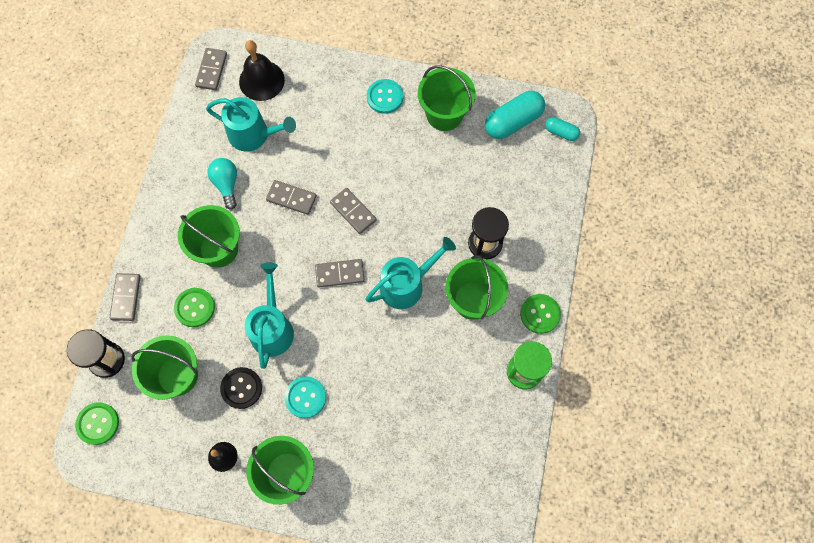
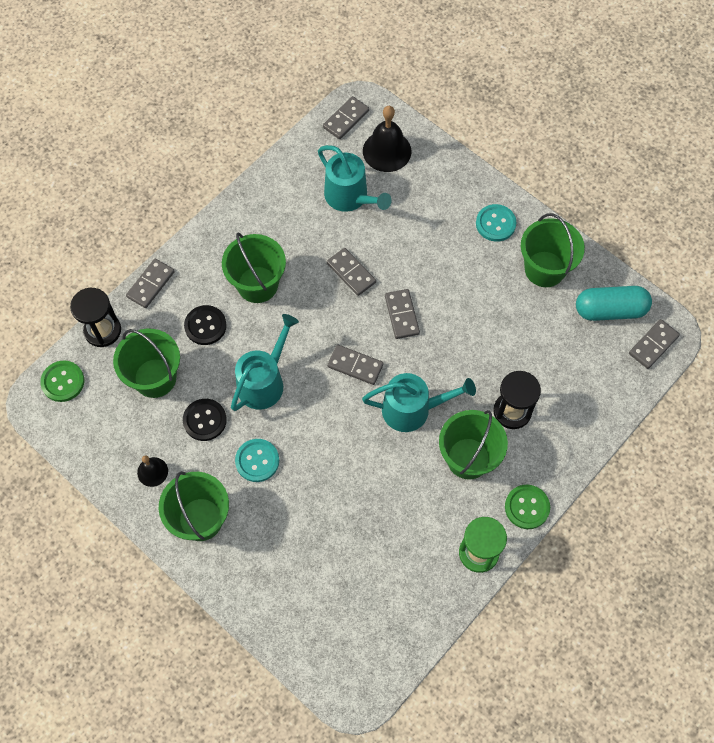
camera: 30 degrees right, 5 degrees down
(195, 308) = (205, 326): green button -> black button
(226, 184) = (299, 230): turquoise light bulb -> none
(561, 132) = (653, 345): turquoise capsule -> grey domino

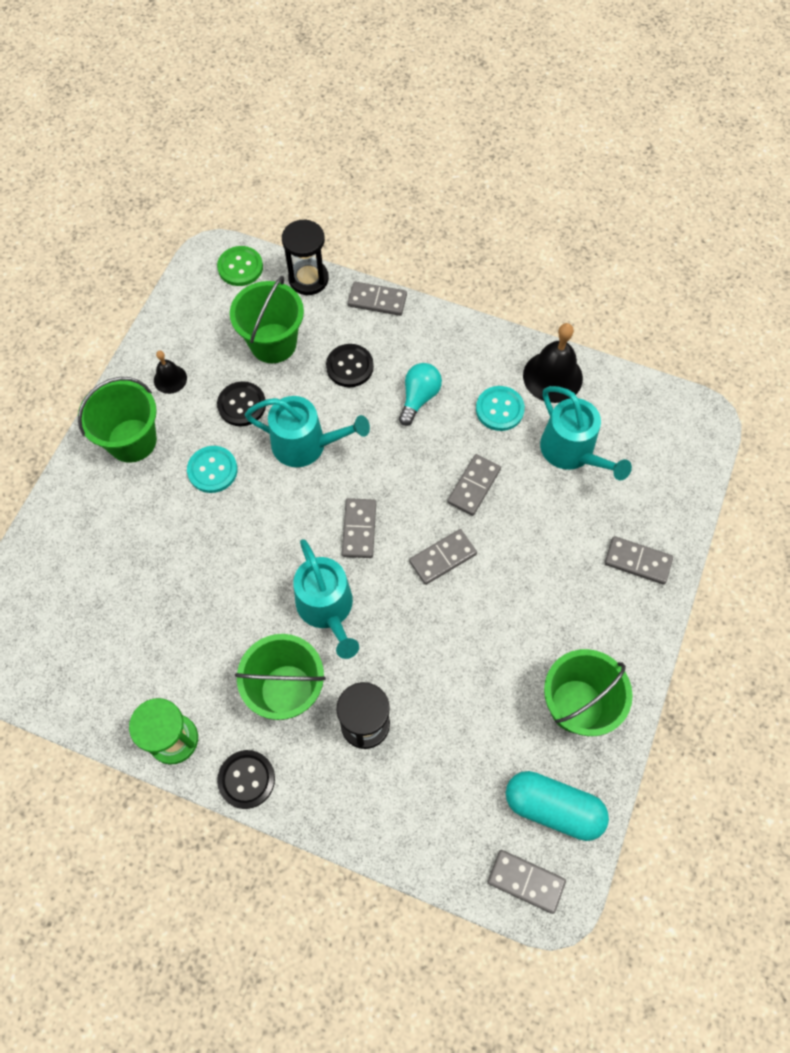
camera: 70 degrees right, 0 degrees up
(257, 284) = (419, 398): green bucket -> turquoise light bulb
(346, 119) = (673, 413): grey domino -> grey domino (637, 561)
(350, 197) = (571, 452): turquoise watering can -> turquoise watering can turned 60 degrees counterclockwise
(387, 151) = (653, 470): black bell -> black bell (552, 376)
(495, 224) = (613, 626): turquoise button -> turquoise button (499, 409)
(527, 507) = (246, 779): green button -> black button
(610, 310) = (553, 808): turquoise capsule -> turquoise capsule turned 45 degrees counterclockwise

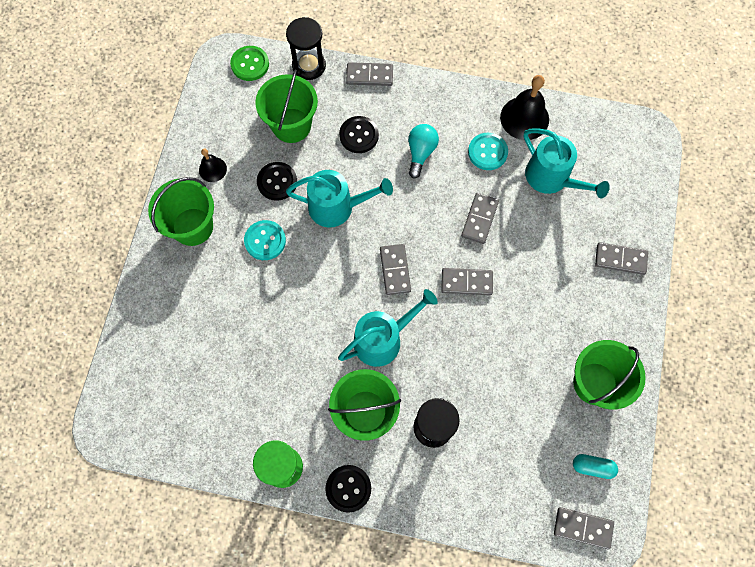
camera: 10 degrees left, 5 degrees up
(327, 608) = (383, 339): turquoise watering can -> turquoise watering can turned 90 degrees counterclockwise
(442, 557) = (466, 282): grey domino -> grey domino turned 45 degrees clockwise
(553, 808) = (592, 467): turquoise capsule -> turquoise capsule, size x0.54

